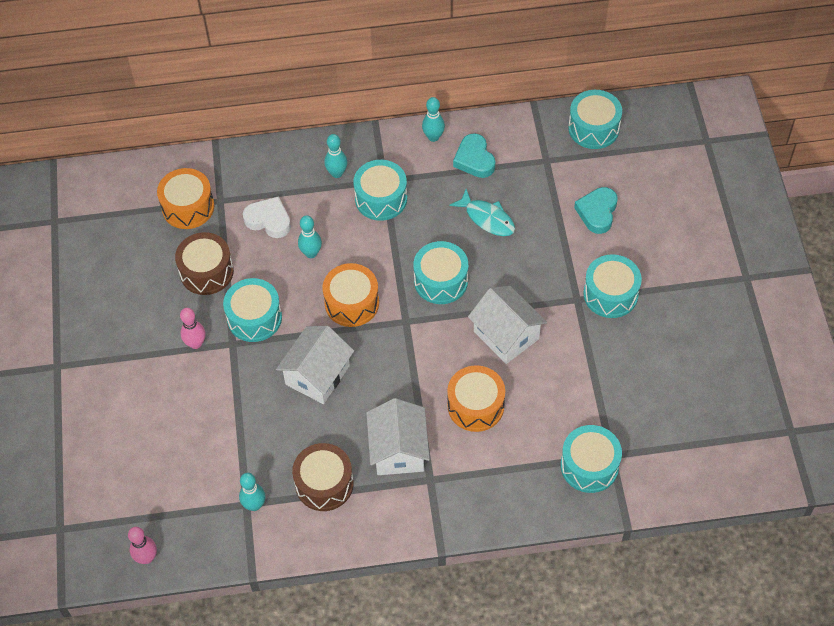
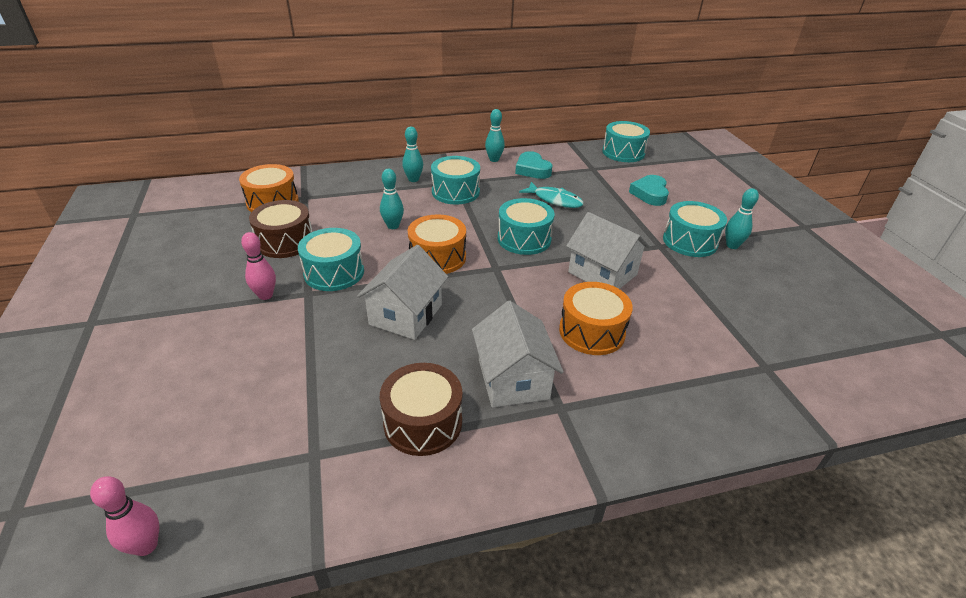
camera: 10 degrees left, 20 degrees down
(254, 505) = (326, 455): turquoise bowling pin -> turquoise bowling pin (732, 245)
(269, 220) = (351, 207): white heart -> none
(589, 466) = (747, 380): turquoise drum -> none

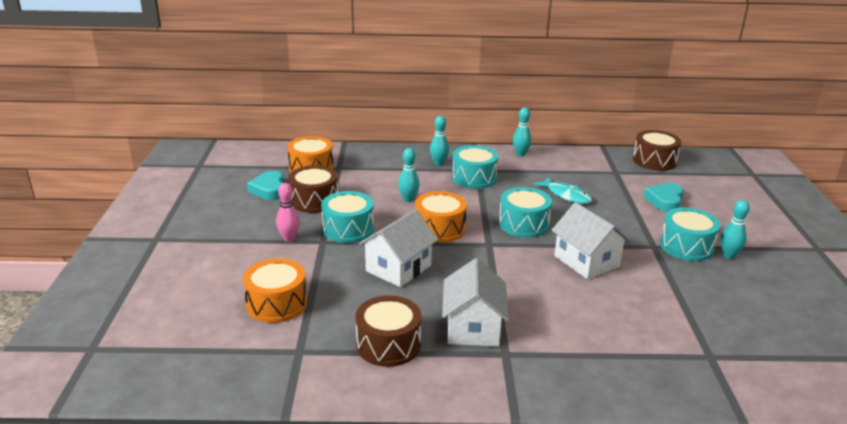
camera: 15 degrees right, 10 degrees down
(146, 546) = (172, 383): pink bowling pin -> none
(532, 169) = (554, 167): turquoise heart -> turquoise heart (269, 190)
(592, 331) = (556, 304): orange drum -> orange drum (276, 304)
(623, 152) = (654, 161): turquoise drum -> brown drum

